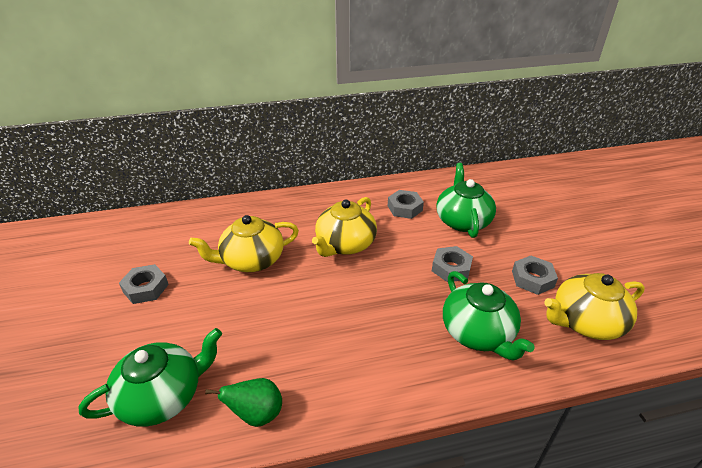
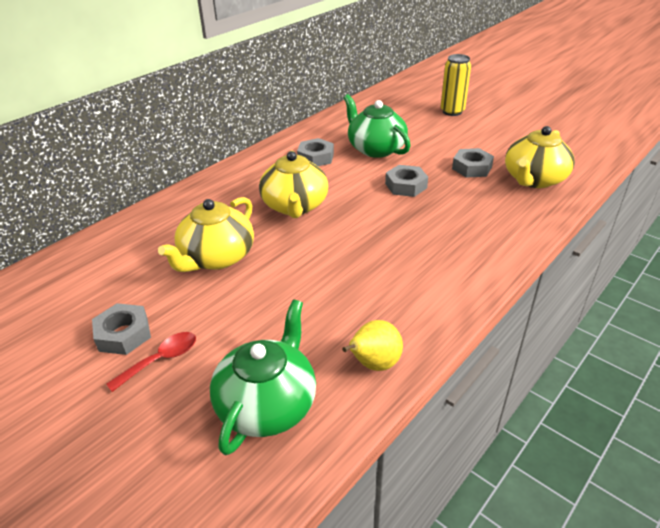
camera: 35 degrees left, 0 degrees up
(144, 320) = (161, 360): none -> red spoon
(256, 414) = (374, 364): green pear -> yellow pear
(478, 333) = (475, 219): green teapot -> none
(576, 212) = (452, 111): none -> yellow can

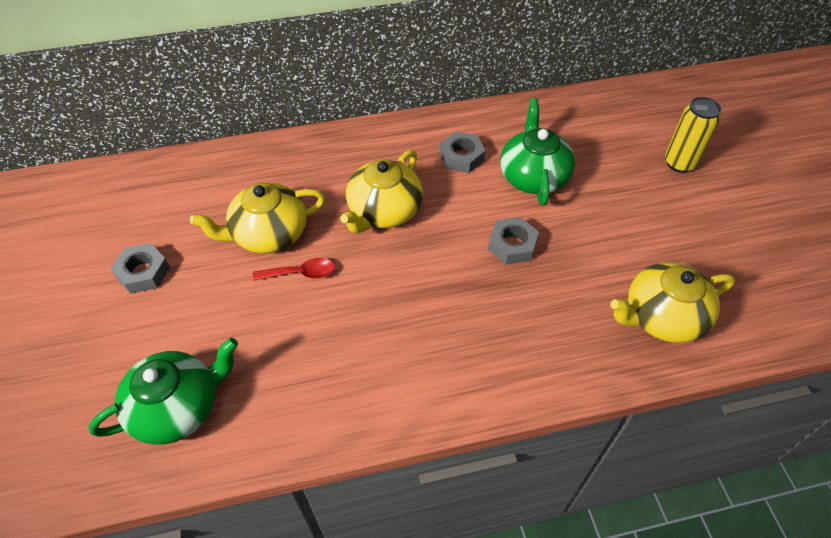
camera: 35 degrees right, 15 degrees up
(161, 360) = (147, 314): red spoon -> red spoon (301, 273)
(374, 364) = (282, 428): yellow pear -> none
(471, 168) = (609, 260): grey nut -> none

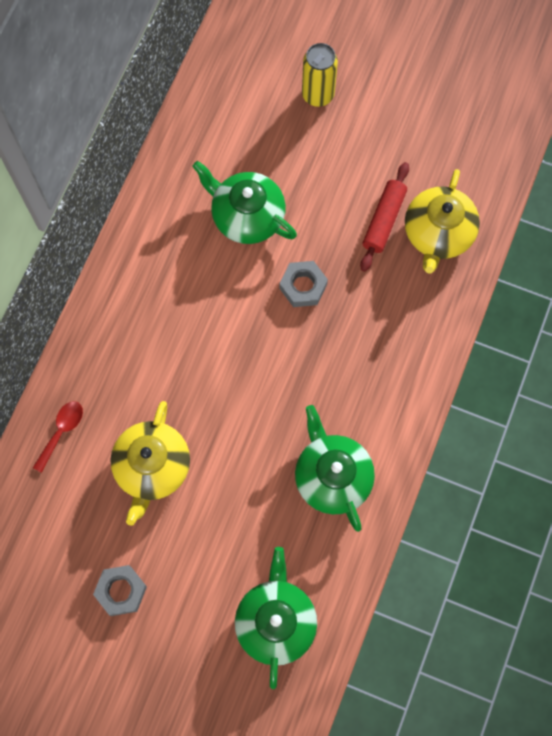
camera: 55 degrees left, 20 degrees up
(301, 273) = (214, 464): red spoon -> red spoon (61, 431)
(355, 370) = (332, 476): none -> green teapot
(384, 211) = (196, 360): yellow teapot -> none
(461, 157) = (182, 256): grey nut -> none
(628, 268) = (384, 220): none -> red rolling pin

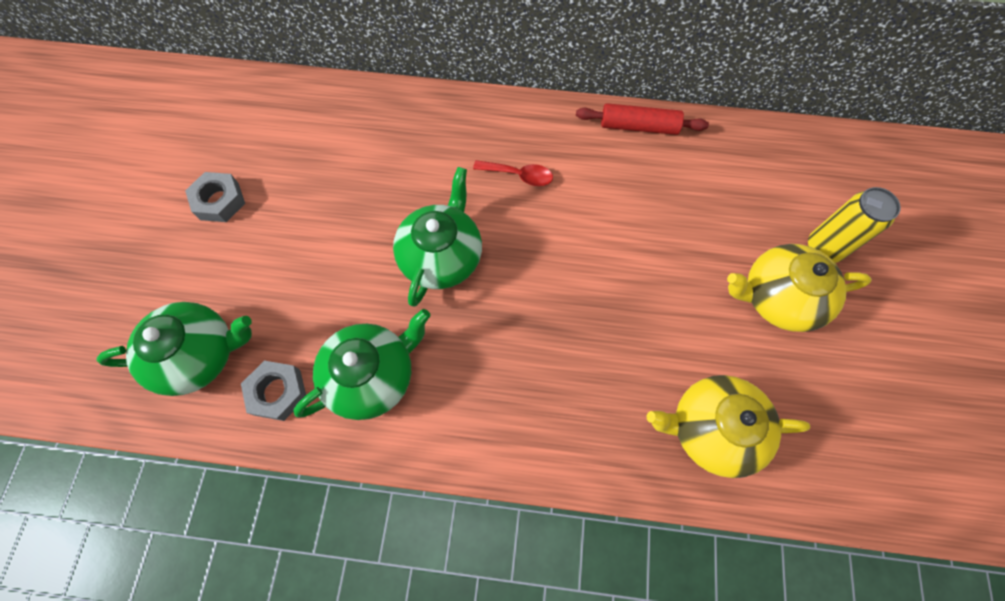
camera: 75 degrees right, 5 degrees down
(61, 431) = (370, 113): red spoon -> red spoon (519, 175)
(152, 467) = (349, 196): yellow teapot -> yellow teapot (778, 298)
(247, 216) = (647, 213): green teapot -> green teapot (441, 256)
(303, 286) = (588, 289): grey nut -> grey nut (278, 392)
(384, 220) = (702, 359): red rolling pin -> red rolling pin (638, 126)

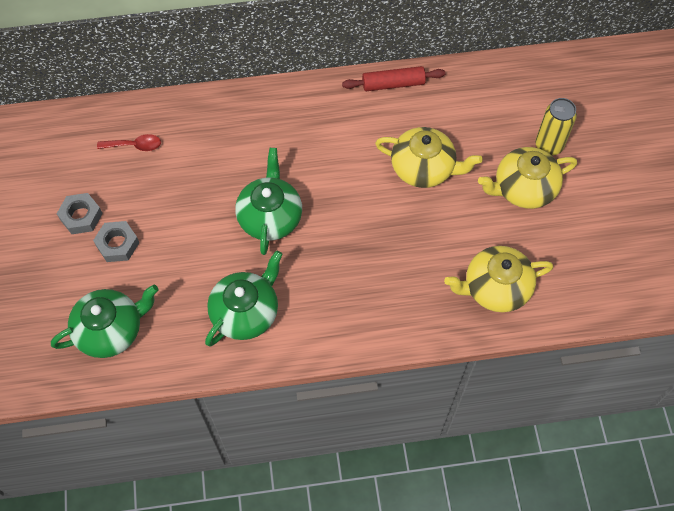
camera: 15 degrees left, 5 degrees down
(278, 392) = (180, 340): grey nut -> grey nut (117, 244)
(519, 175) = (311, 143): red spoon -> red spoon (135, 145)
(652, 240) = (423, 168): none -> yellow teapot

